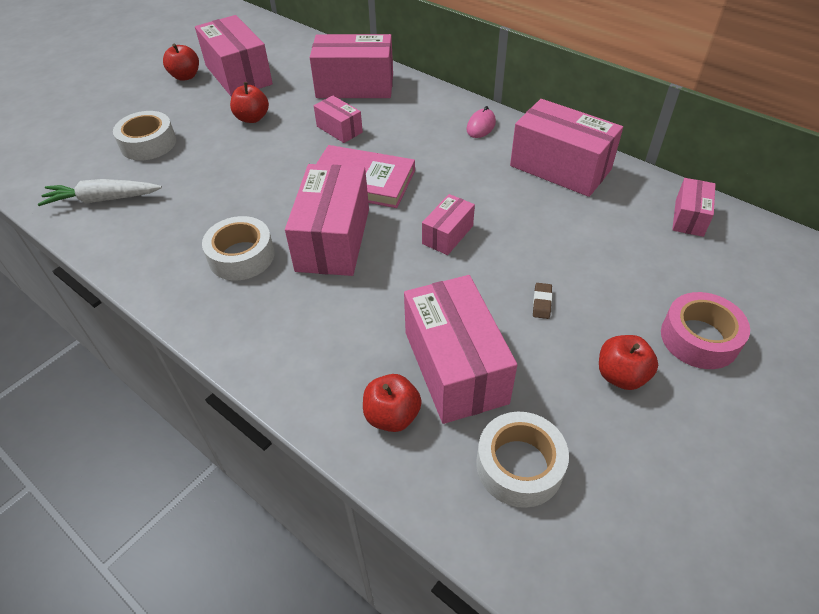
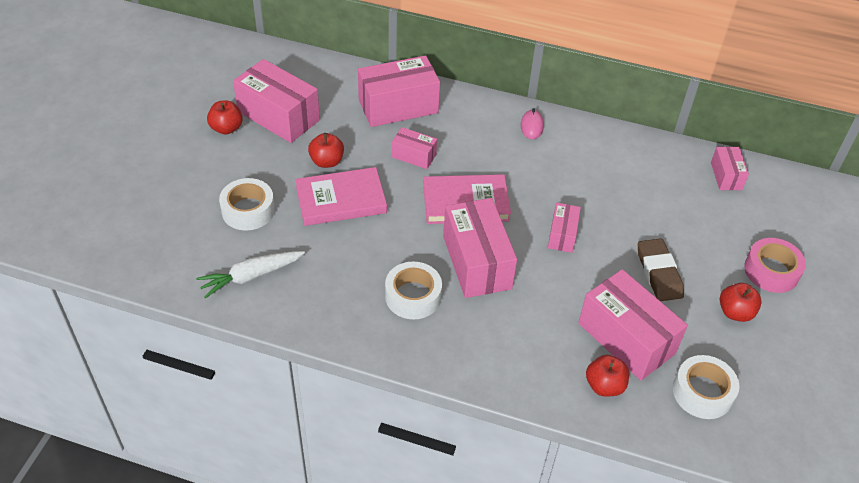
camera: 25 degrees left, 0 degrees up
(239, 152) = (341, 200): none -> pink book
(541, 302) = (658, 273): brown eraser -> brown eraser, size x2.20
(560, 167) = (614, 153): pink box -> none

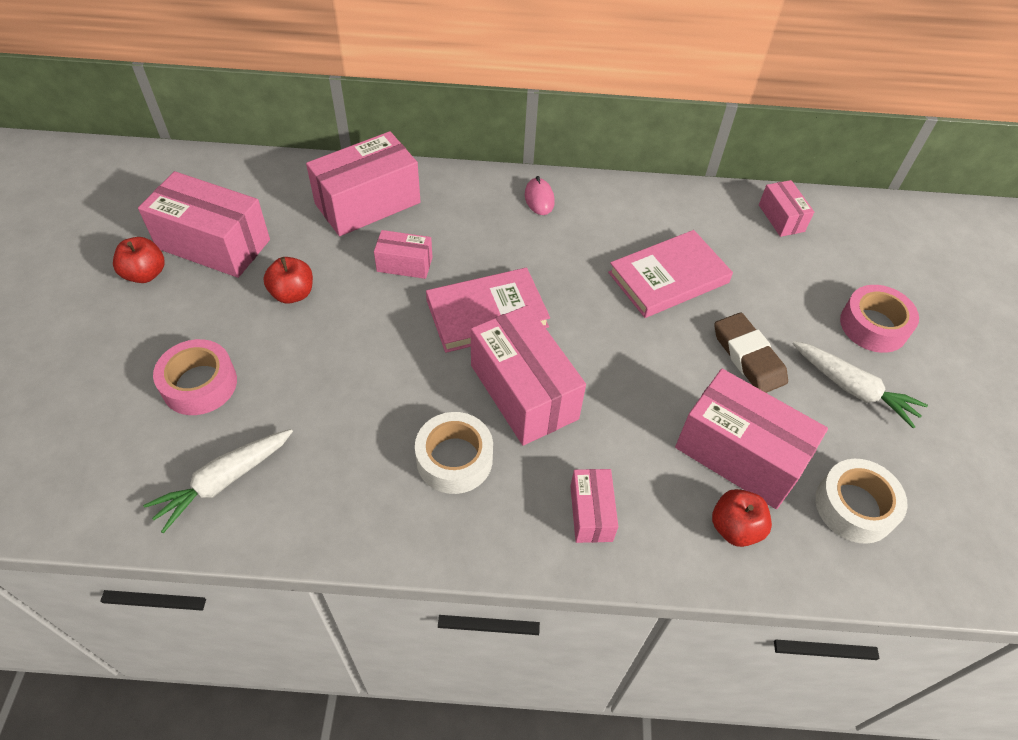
camera: 15 degrees left, 5 degrees up
(248, 210) = (199, 384): white tape -> pink tape
(341, 200) = (324, 343): pink book -> pink book (668, 278)
(562, 235) = (618, 332): pink box -> pink box (591, 513)
(735, 312) = (853, 388): red apple -> white carrot

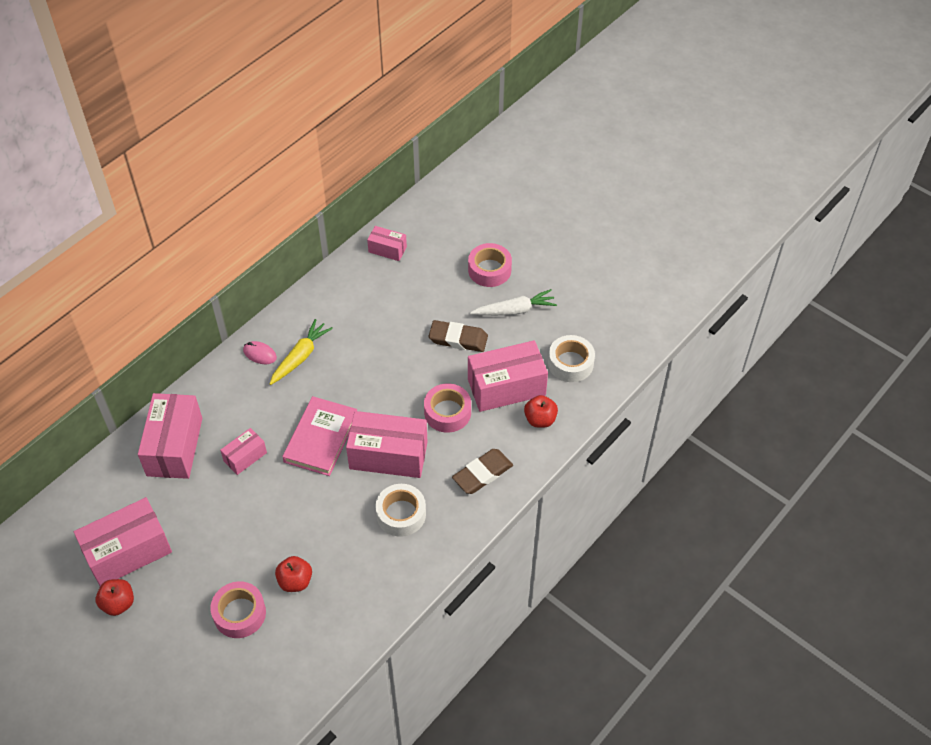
camera: 50 degrees left, 0 degrees up
(224, 481) = (320, 632): white carrot -> none
(293, 294) = (213, 529): red apple -> red apple (295, 581)
(570, 232) = (300, 356): none -> yellow carrot
(591, 513) = (482, 474): pink box -> brown eraser
(639, 413) = (447, 412): none -> pink tape
(668, 278) = (377, 334): pink book -> none

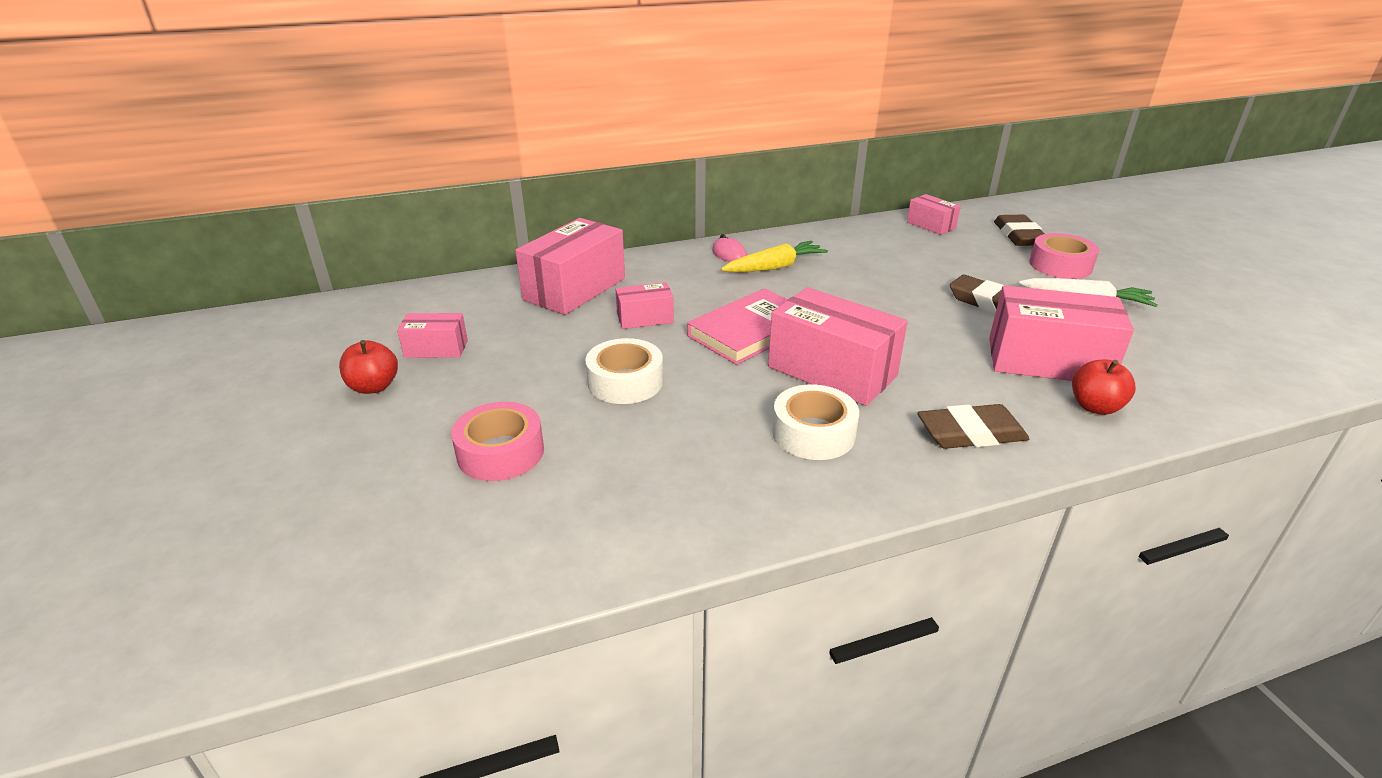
camera: 30 degrees right, 20 degrees down
(128, 552) = (436, 349): pink box -> pink box, size x0.52
(295, 581) = (605, 448): red apple -> none
(447, 412) = (943, 359): pink tape -> none
(453, 239) = (1019, 235): none -> brown eraser
(570, 363) = (1165, 367): white tape -> white tape (625, 382)

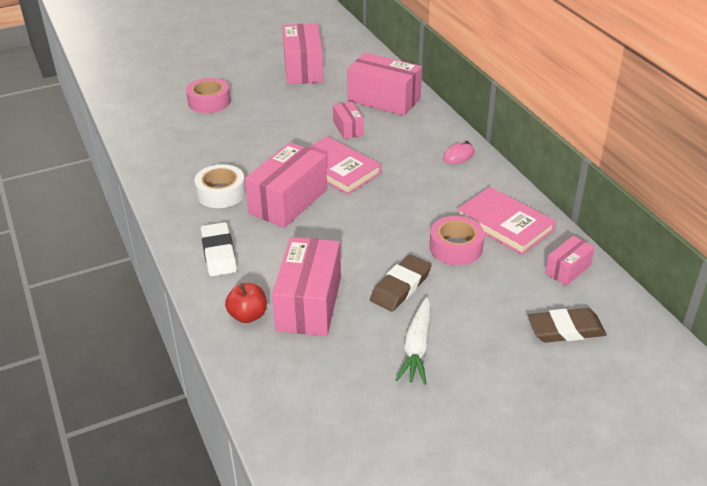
camera: 85 degrees right, 5 degrees up
(374, 387) = (265, 60): red apple -> none
(436, 349) = (303, 69): pink box -> pink box, size x1.92
(625, 382) = (272, 129): white tape -> none
(774, 267) = (441, 177): yellow carrot -> none
(863, 243) = (504, 224): none -> pink book
(971, 433) = (218, 253): brown eraser -> white eraser
(1060, 265) = (496, 347): pink tape -> pink tape (456, 247)

